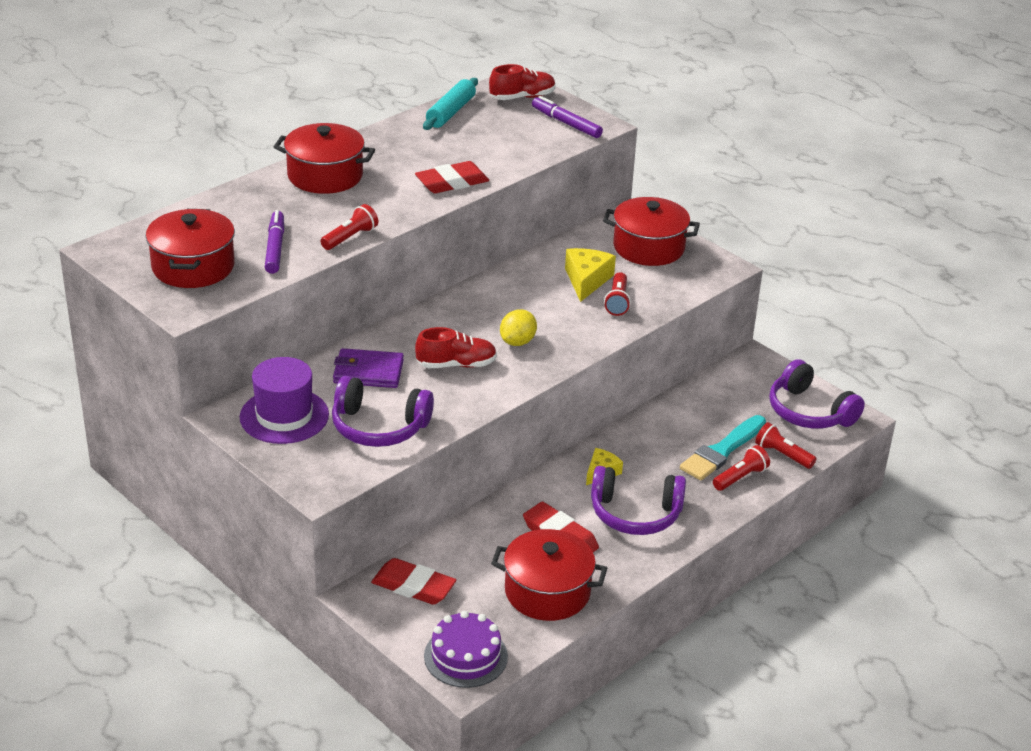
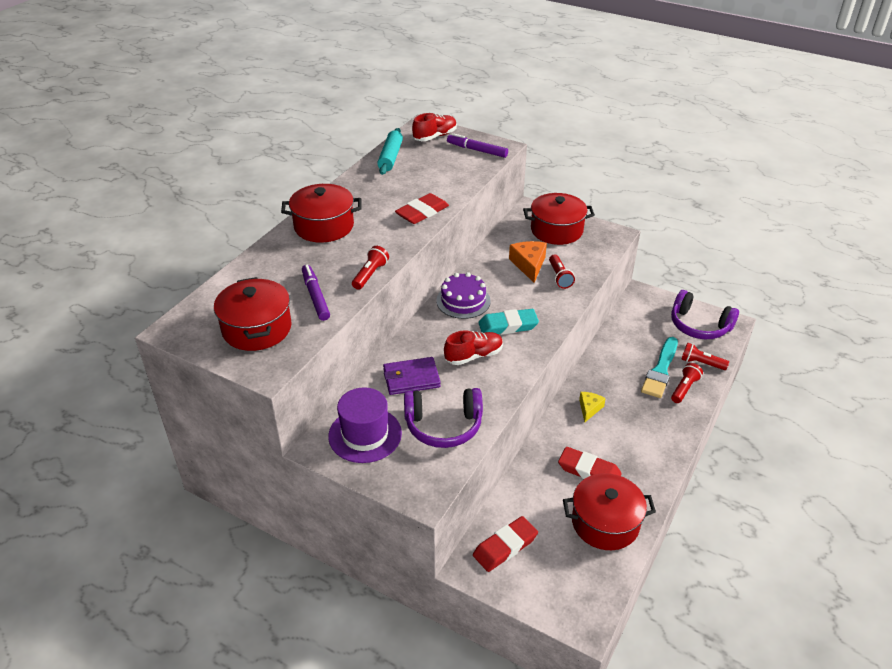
camera: 15 degrees left, 5 degrees up
(413, 586) = (505, 547): red eraser -> red eraser turned 45 degrees counterclockwise
(465, 656) = (575, 601): purple cake -> purple cake (463, 301)
(517, 342) = (508, 326): yellow lemon -> turquoise eraser
(587, 280) = (529, 265): yellow cheese -> orange cheese
(635, 513) = (631, 437): purple headphones -> none

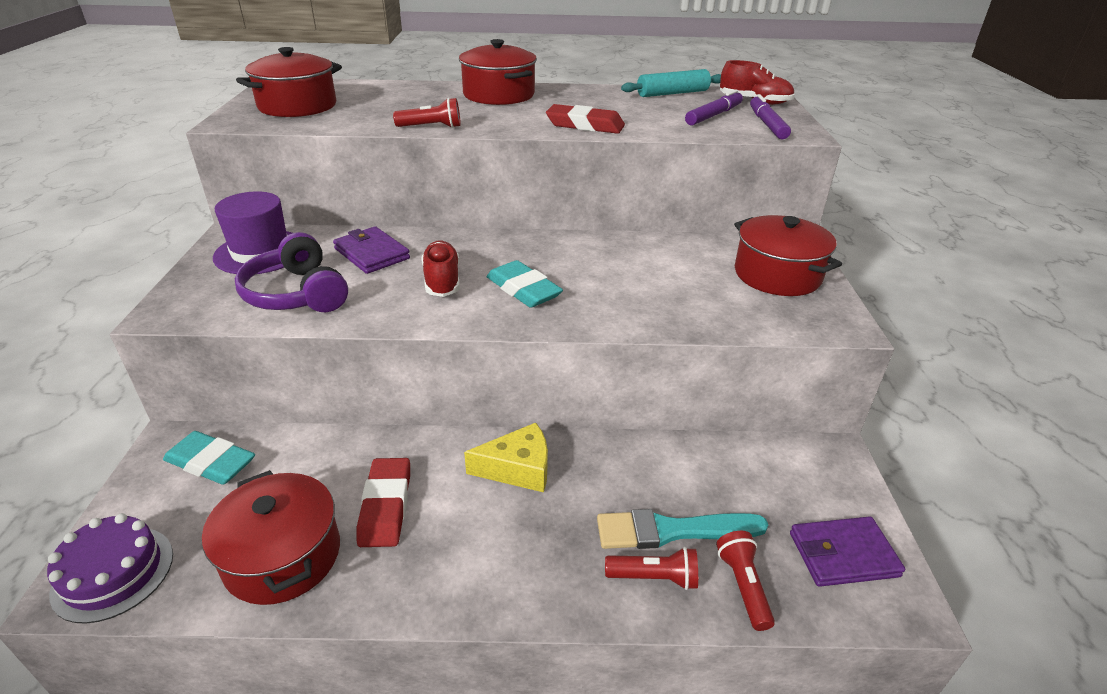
camera: 60 degrees right, 5 degrees down
(315, 296) = (369, 115): purple marker -> purple marker (713, 115)
(463, 301) = (543, 248): purple cake -> purple cake (113, 573)
(473, 356) = (442, 281): red shoe -> red shoe turned 135 degrees counterclockwise
(505, 547) = (211, 462): red eraser -> turquoise eraser
(529, 265) = (670, 273): orange cheese -> none
(559, 277) = (672, 302): red flashlight -> none
(589, 408) = (518, 469): yellow cheese -> yellow cheese, size x1.57
(699, 325) = (843, 554): purple headphones -> purple wallet

